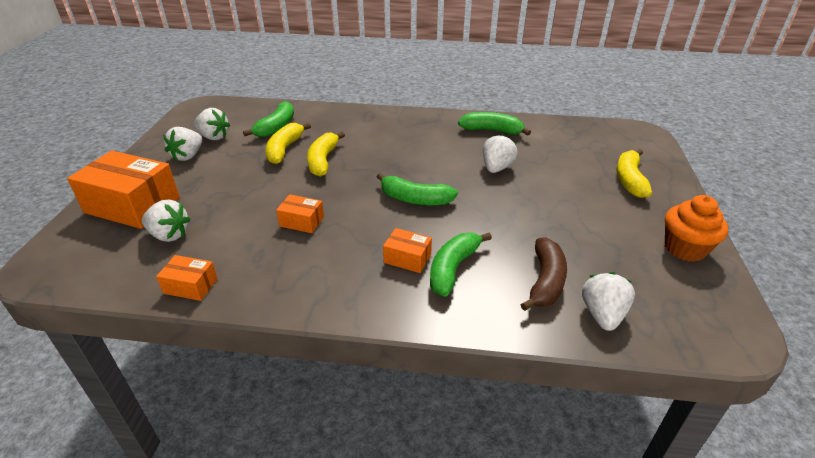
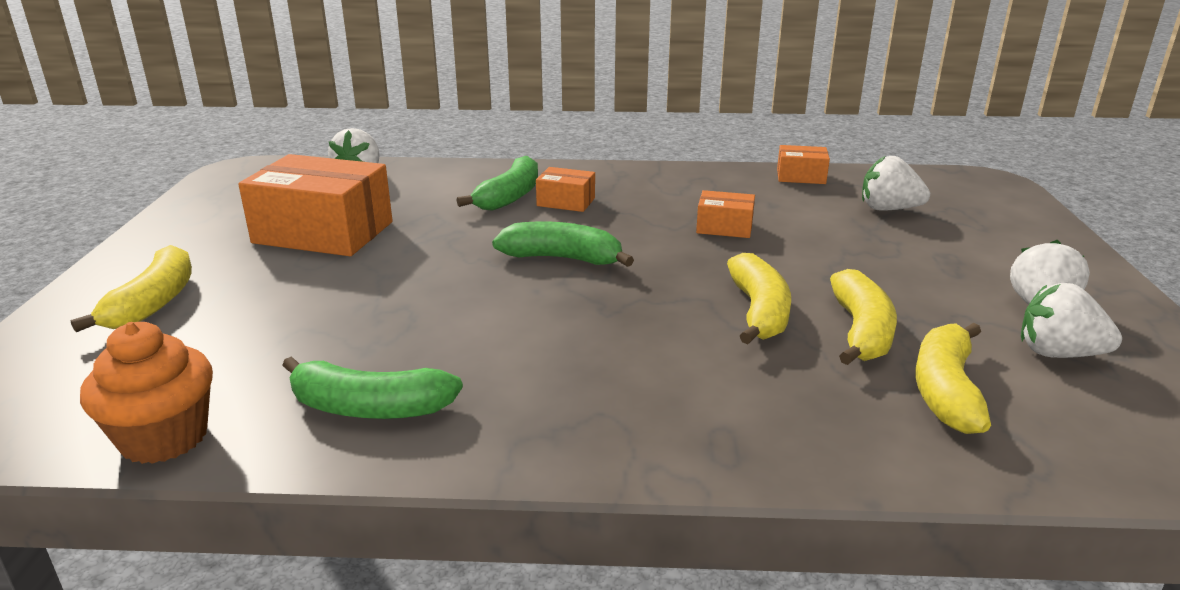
camera: 175 degrees right, 10 degrees down
(132, 205) = (996, 234): orange box -> orange box (323, 232)
(276, 127) = (945, 390): green banana -> yellow banana
(496, 168) = (402, 313): white strawberry -> none
(545, 281) = (403, 192): brown banana -> none
(685, 248) = (194, 222): orange cupcake -> orange cupcake (164, 437)

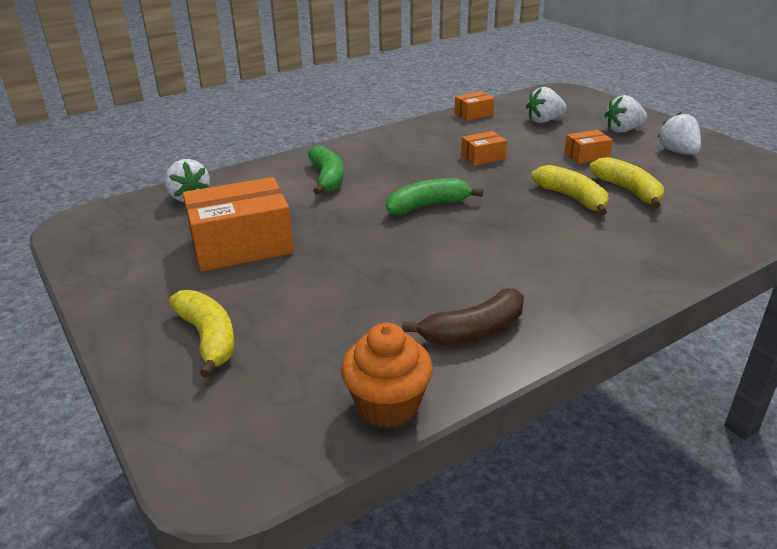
camera: 35 degrees left, 5 degrees up
(369, 408) = (473, 331): green banana -> brown banana
(566, 202) = (369, 170): orange box -> orange box (586, 155)
(945, 390) = (698, 205): yellow banana -> none
(1058, 353) = (712, 171): white strawberry -> white strawberry (623, 130)

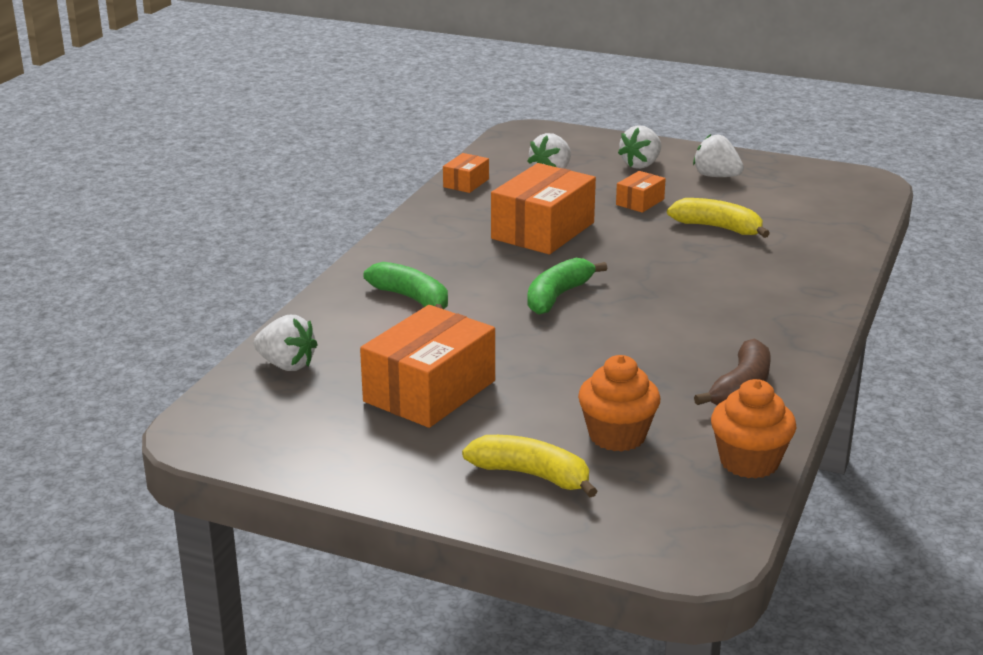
camera: 35 degrees left, 5 degrees down
(315, 332) = (617, 436): none -> orange cupcake
(483, 157) = (543, 230): orange box -> orange box, size x2.07
(572, 198) = (679, 249): yellow banana -> none

